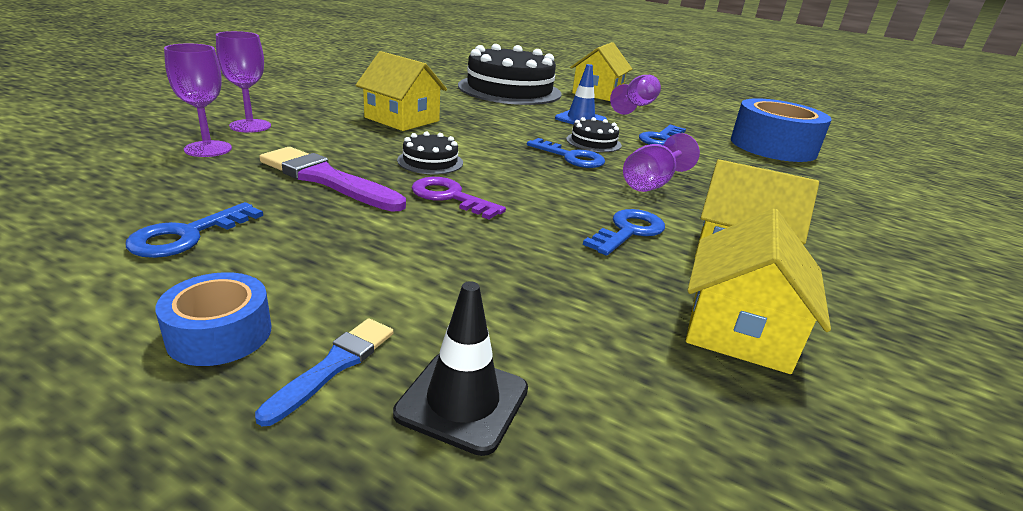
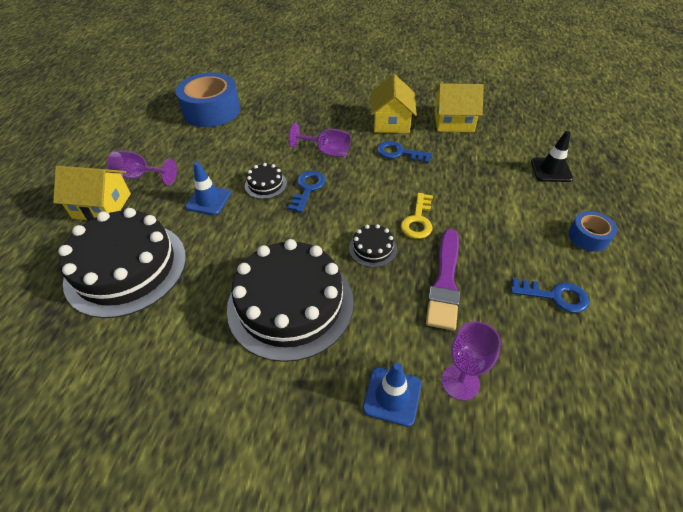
camera: 105 degrees left, 20 degrees up
(250, 126) = (392, 396): purple goblet -> blue traffic cone
(334, 366) = (569, 201): blue brush -> none
(402, 119) = (290, 304): yellow house -> black cake
(450, 197) = (418, 220): purple key -> yellow key
(661, 139) = (231, 156): blue key -> none

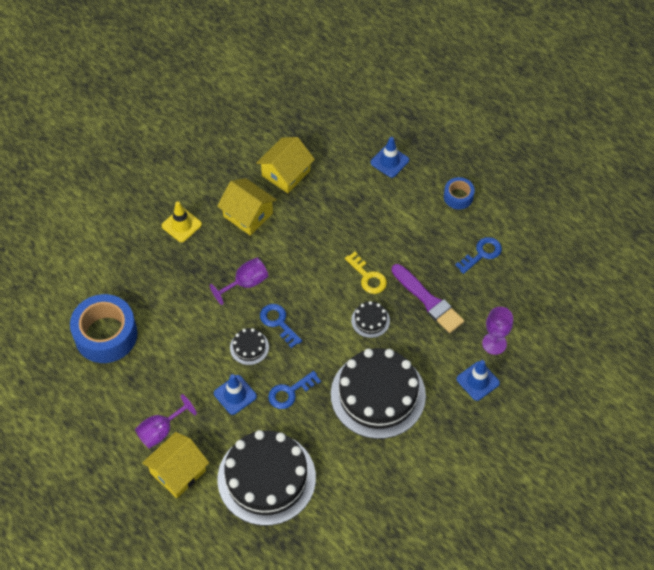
camera: 55 degrees left, 10 degrees up
(343, 98) = (181, 225): none -> yellow traffic cone
(399, 153) = (290, 237): blue key -> blue key (290, 392)
(551, 170) = (389, 161): black traffic cone -> blue traffic cone

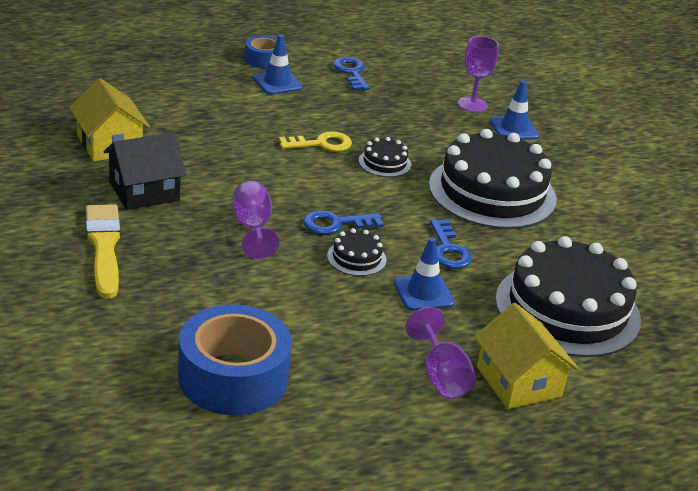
camera: 70 degrees left, 25 degrees down
(181, 225) = (104, 247): yellow traffic cone -> yellow brush
(248, 215) = (144, 191): yellow house -> black house
(389, 161) = (170, 78): blue traffic cone -> blue traffic cone (277, 83)
(428, 301) = (387, 120): purple brush -> none

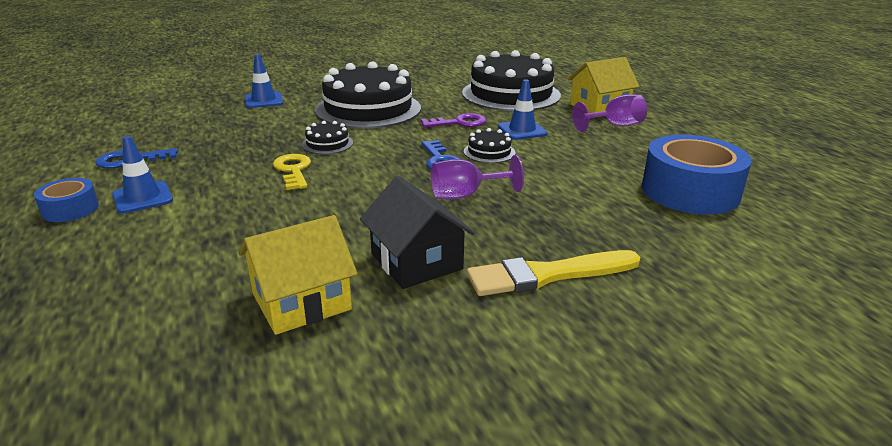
camera: 90 degrees left, 5 degrees down
(448, 250) = (459, 123): blue key -> purple key
(472, 104) = (217, 112): purple goblet -> none

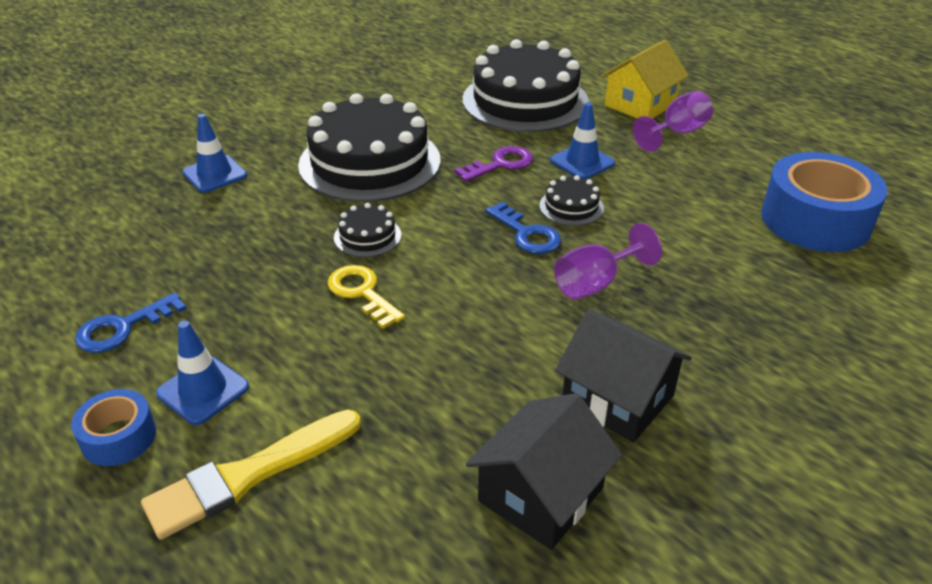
camera: 20 degrees left, 10 degrees up
(301, 301) = (541, 494): yellow house -> black house
(547, 275) = (760, 378): yellow brush -> yellow brush (248, 475)

